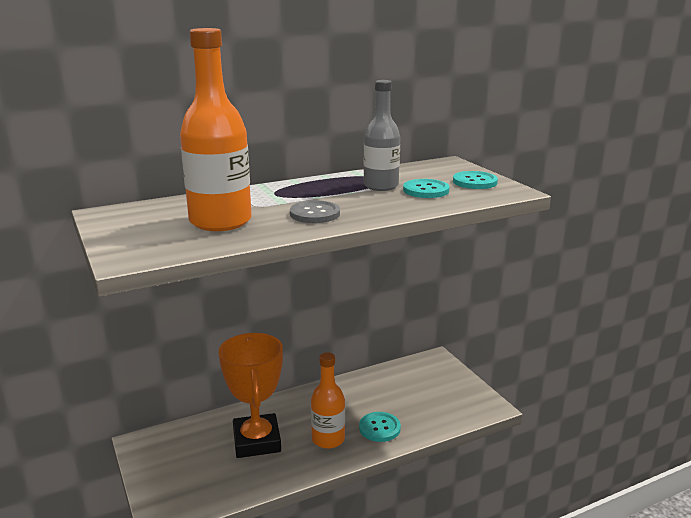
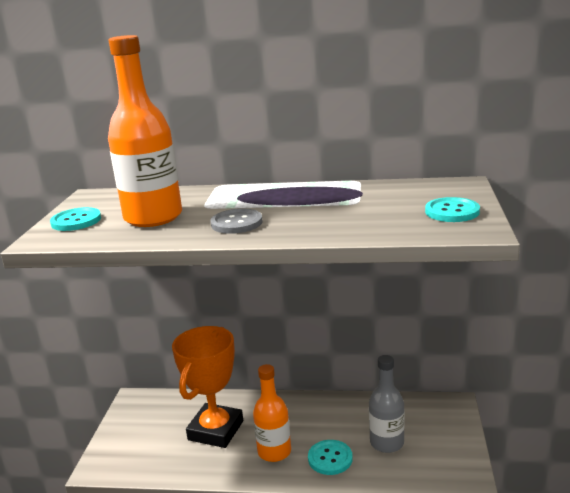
camera: 35 degrees right, 0 degrees up
(381, 186) = (344, 202): grey bottle -> grey bottle (386, 443)
(426, 190) = (381, 214): turquoise button -> turquoise button (76, 221)

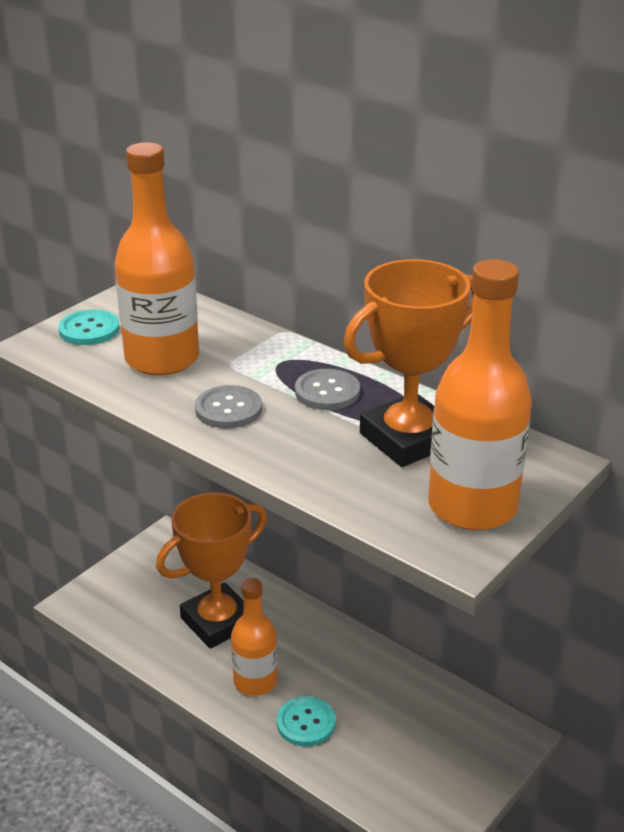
camera: 30 degrees right, 10 degrees up
(288, 198) = (327, 392): none -> grey button
(369, 200) = (408, 439): none -> orange trophy
(386, 443) = (385, 740): grey bottle -> none
(452, 212) = (472, 506): turquoise button -> orange bottle

